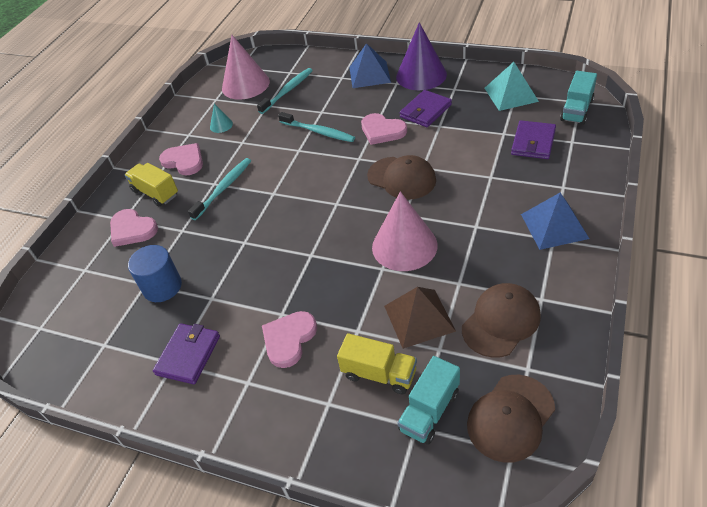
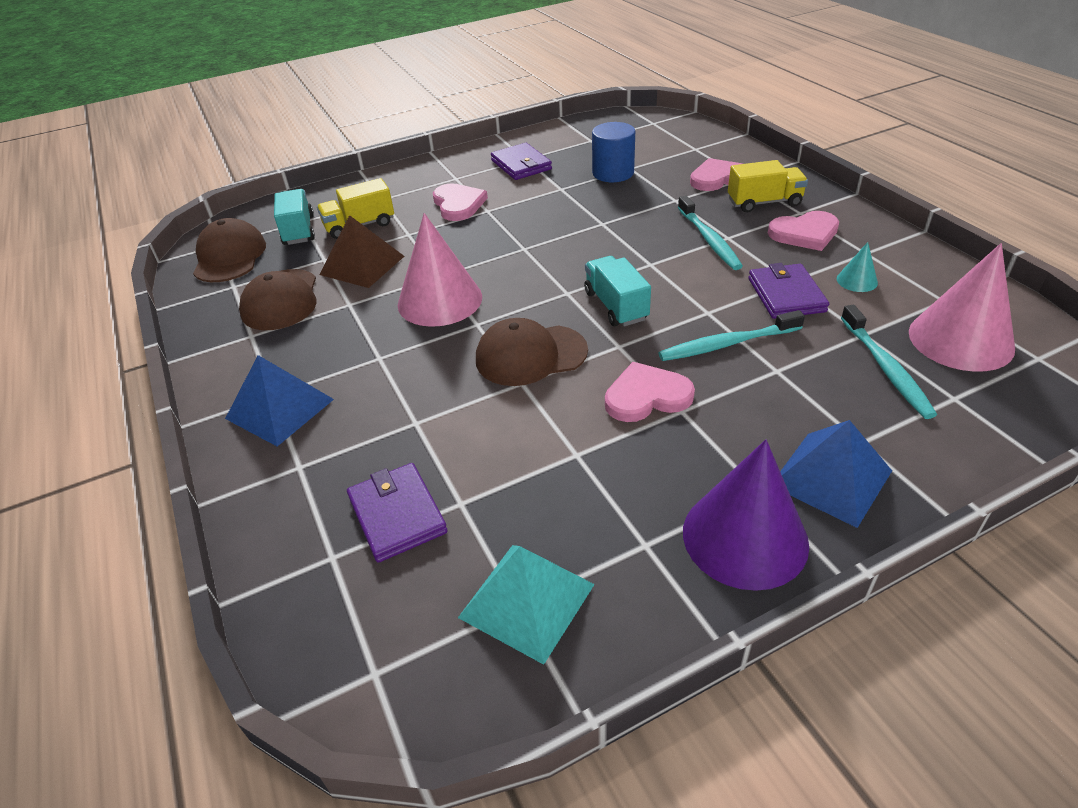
camera: 130 degrees right, 5 degrees down
(425, 111) = (631, 466): purple wallet -> purple wallet (786, 295)
(576, 110) = (366, 641): turquoise truck -> turquoise truck (616, 306)

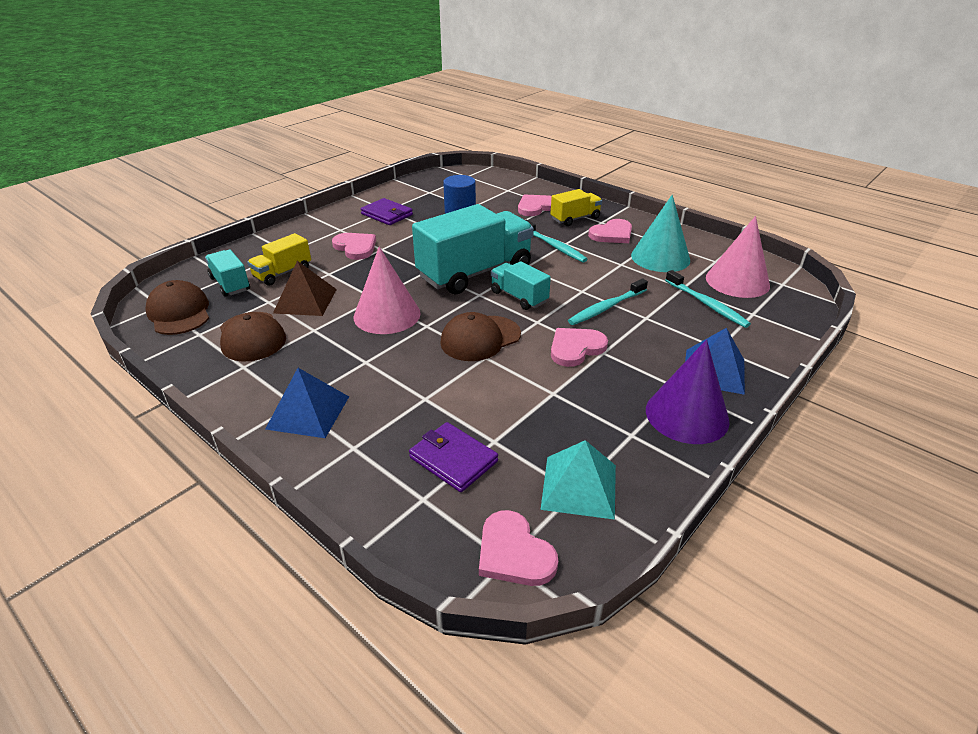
camera: 25 degrees left, 5 degrees down
(389, 667) = (514, 553): none -> pink heart
(580, 261) = (475, 273): none -> turquoise truck
(786, 295) = (624, 272): purple wallet -> none
(857, 280) = (660, 257): turquoise cone -> turquoise cone, size x2.23

